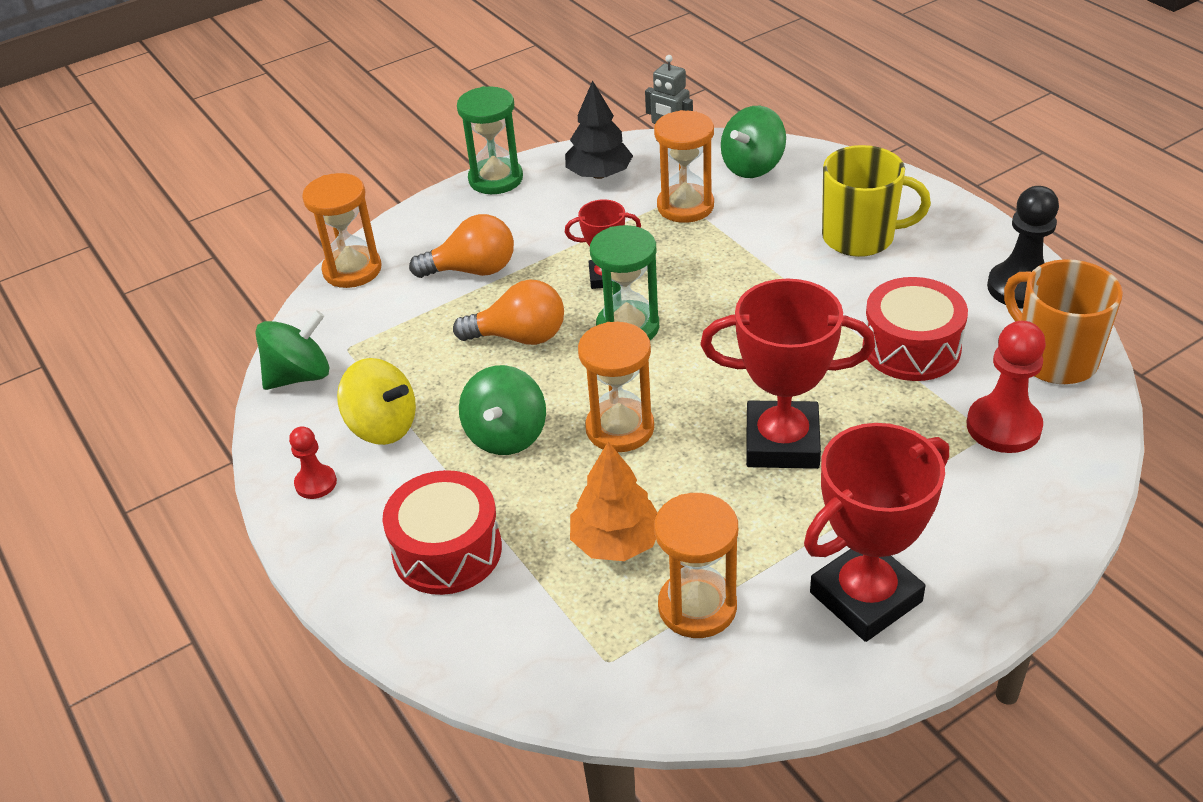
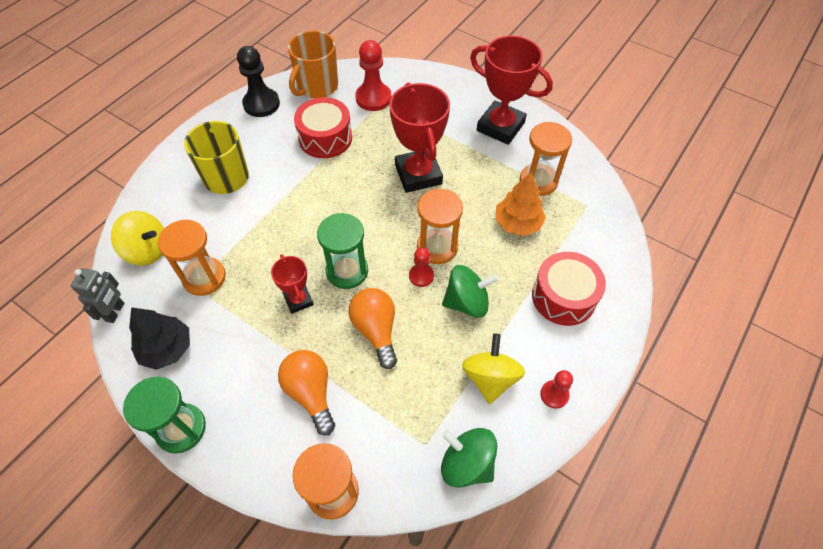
camera: 115 degrees left, 15 degrees up
(578, 398) = (421, 276): none -> red pawn
(752, 166) = (147, 250): green spinning top -> yellow spinning top

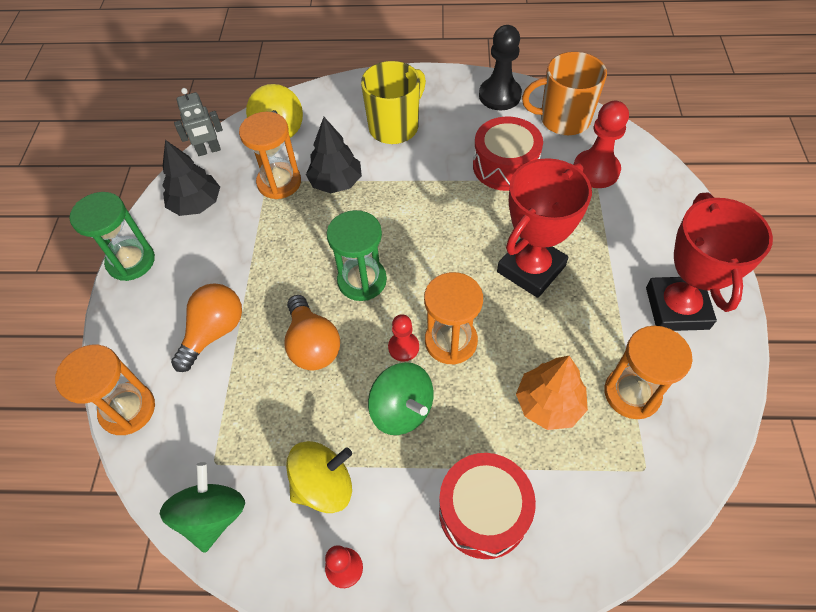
camera: 60 degrees right, 0 degrees up
(242, 240) = (336, 182): none -> black tree
(298, 300) = (303, 262): red trophy -> none
(376, 330) = (312, 345): orange light bulb -> orange light bulb turned 120 degrees clockwise

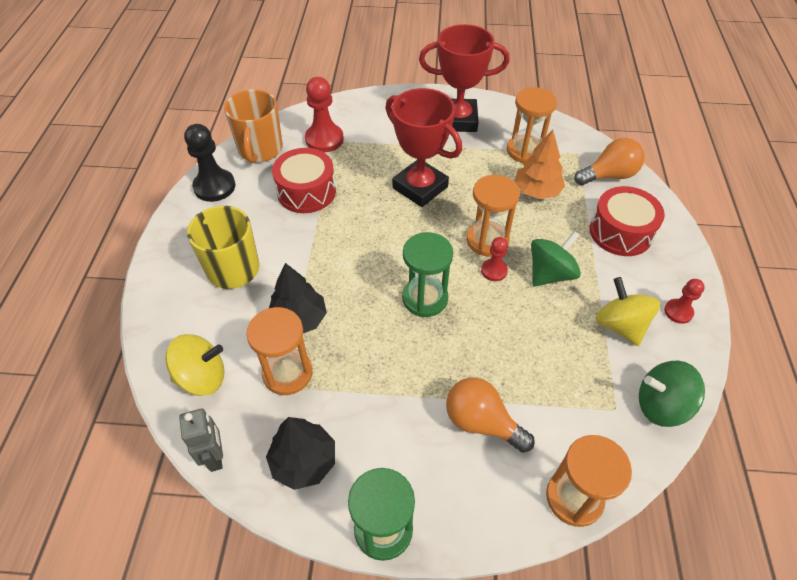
camera: 90 degrees left, 5 degrees down
(312, 345) = (493, 336): orange light bulb -> orange light bulb (609, 175)

